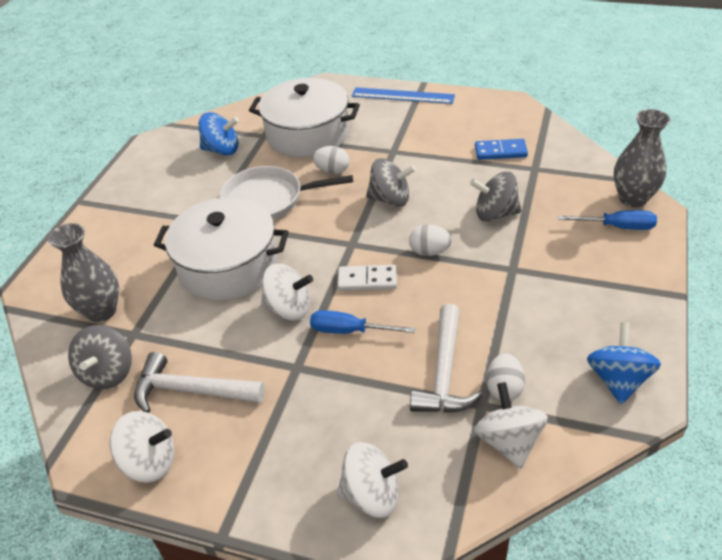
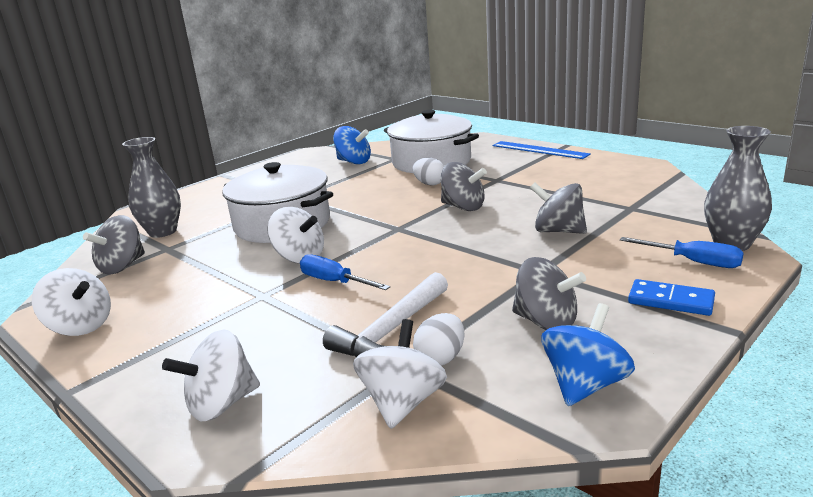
camera: 25 degrees right, 20 degrees down
(191, 390) = (164, 290): white hammer -> none
(268, 199) = (358, 192): white pan -> none
(367, 280) = (387, 253): white domino -> none
(372, 495) = (221, 404): white spinning top -> white spinning top turned 120 degrees clockwise
(429, 252) = (465, 245): white egg -> none
(500, 151) = (604, 192): blue domino -> blue domino (670, 301)
(554, 326) = (546, 322): none -> grey spinning top

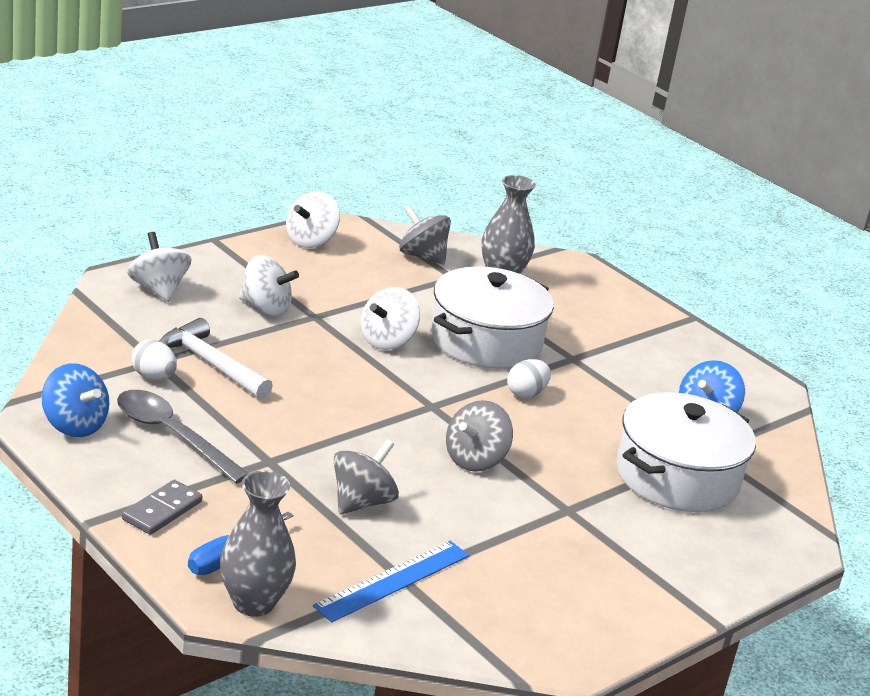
camera: 90 degrees right, 5 degrees up
(334, 282) = (319, 351): blue screwdriver -> none
(402, 402) = (109, 351): white spinning top -> white spinning top (265, 308)
(429, 184) = (576, 455): white egg -> white egg (526, 393)
(539, 150) = (697, 587): blue ruler -> blue ruler (393, 580)
(546, 322) = (172, 436): grey spinning top -> grey spoon
(670, 301) = (162, 510): blue domino -> grey domino

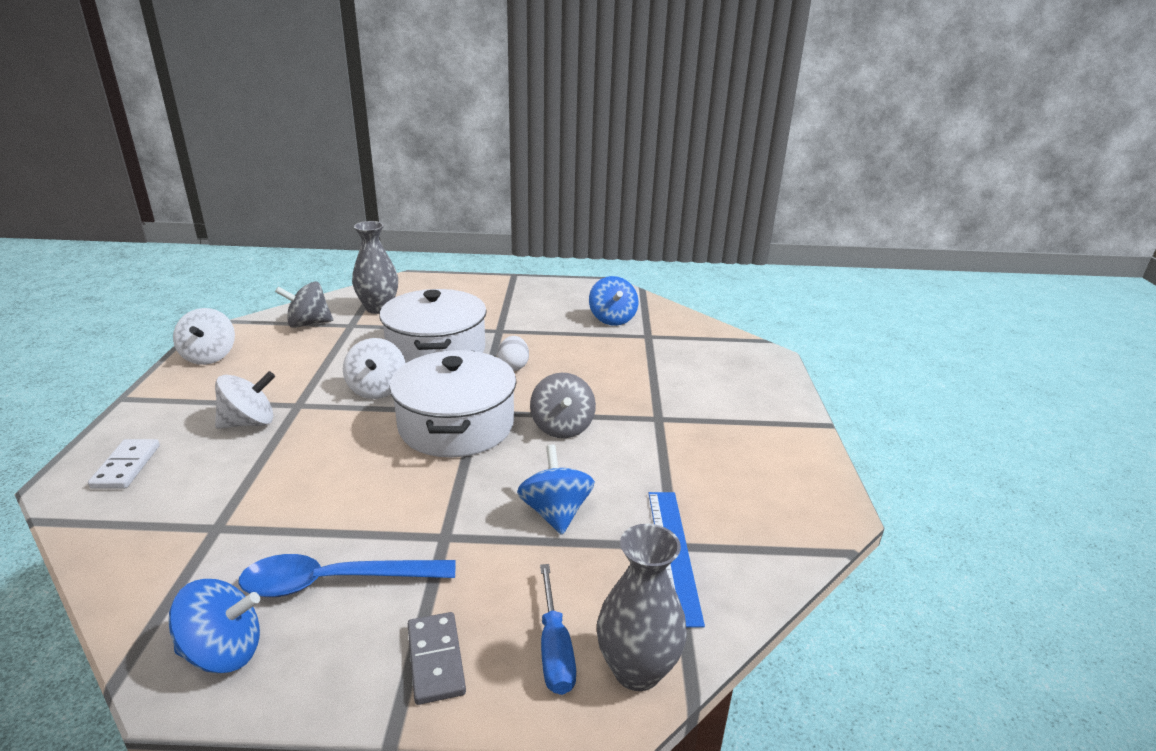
camera: 45 degrees left, 0 degrees up
(153, 377) = (235, 543): white egg -> none
(158, 289) = (126, 466): white spinning top -> white domino
(172, 436) = (335, 582): grey spoon -> blue spoon
(210, 364) = (271, 496): white hammer -> none
(362, 502) = (555, 513): grey spinning top -> blue spinning top
(677, 477) = (663, 359): white pot -> white pot (456, 425)

